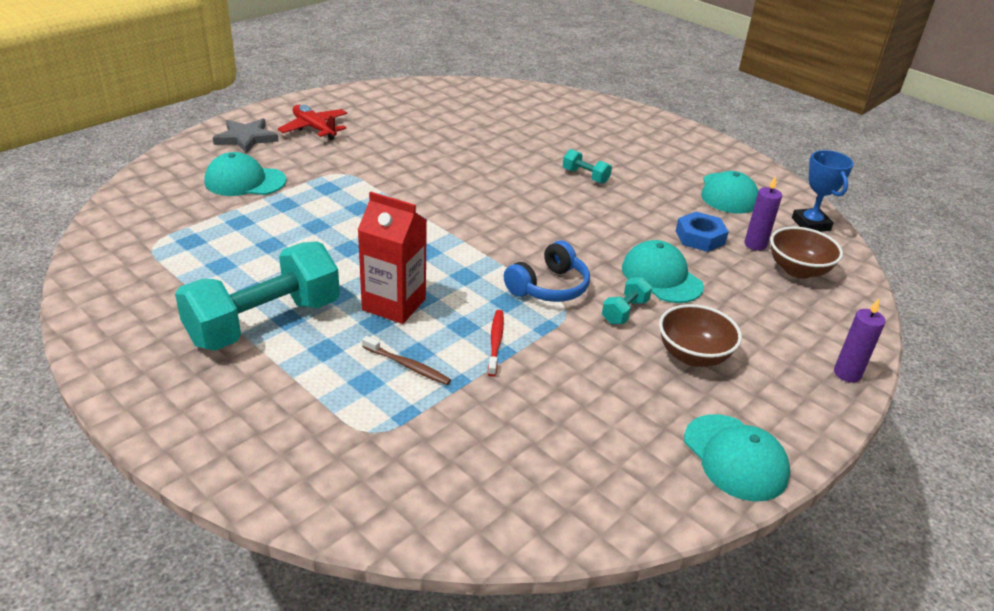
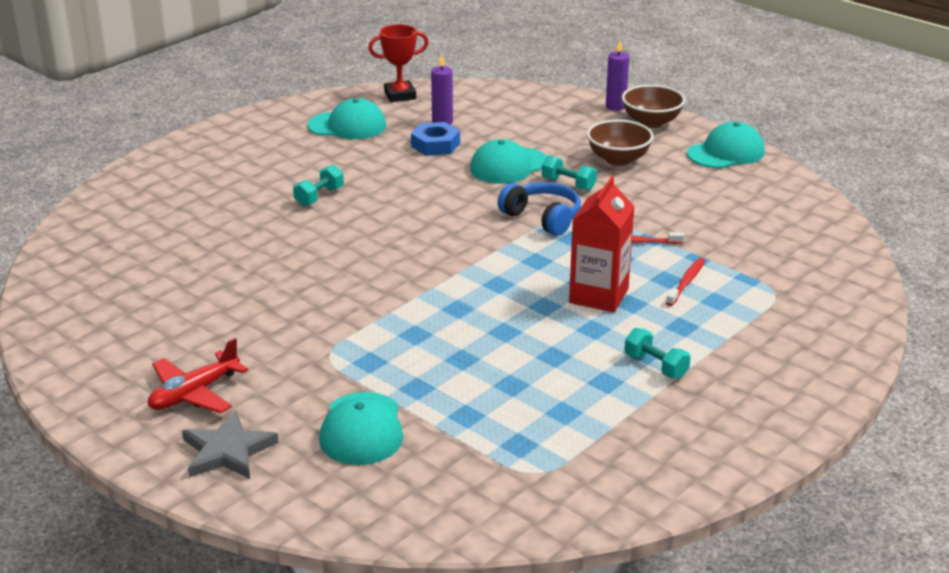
camera: 90 degrees left, 5 degrees down
(264, 322) = (655, 366): turquoise dumbbell -> turquoise dumbbell, size x0.43
(407, 366) = (686, 282): brown toothbrush -> red toothbrush
(798, 270) = (480, 109): brown bowl -> brown bowl (651, 122)
(810, 224) = (400, 95): blue trophy -> red trophy

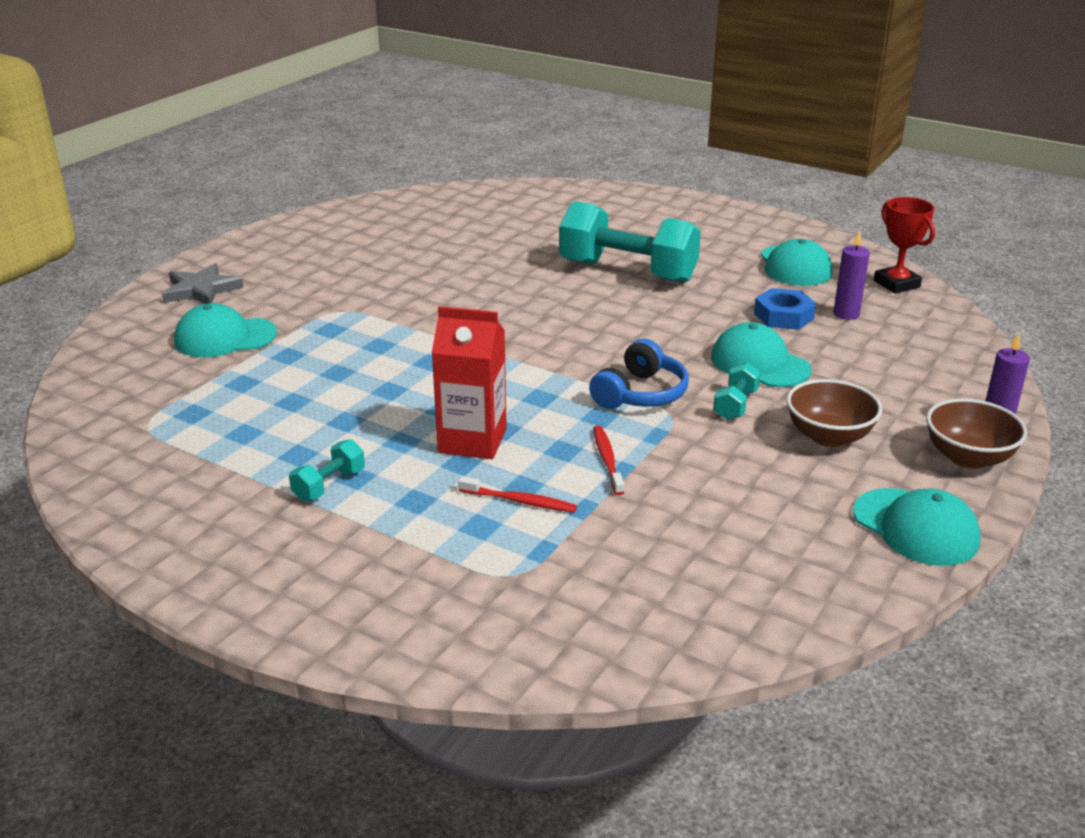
camera: 80 degrees right, 0 degrees up
(194, 393) = (281, 267): red plane -> none
(319, 197) = (627, 272): turquoise dumbbell -> turquoise dumbbell, size x2.35

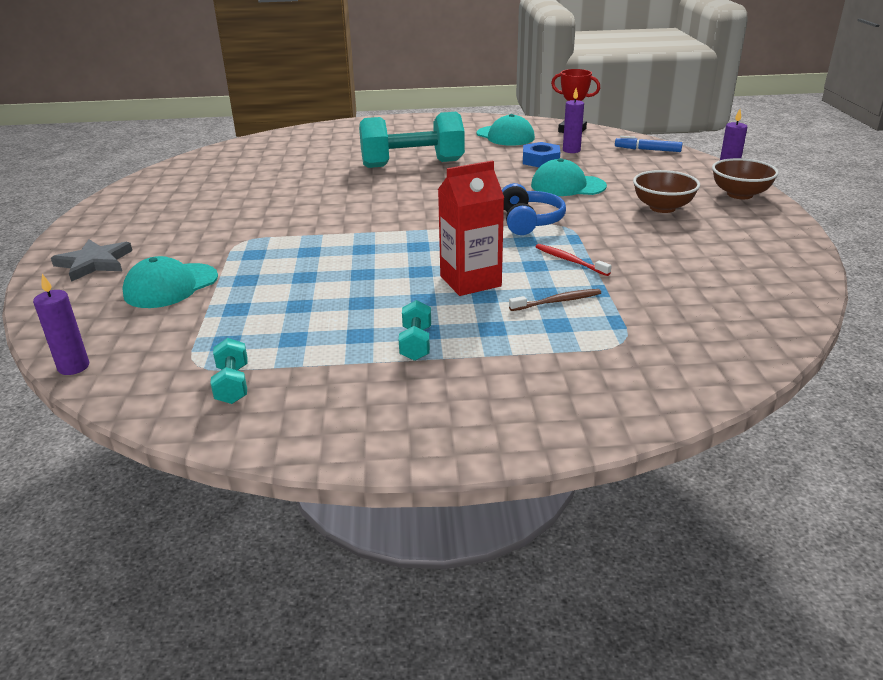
camera: 35 degrees left, 0 degrees up
(70, 388) = (73, 367): none -> purple candle
(519, 501) = (557, 301): red toothbrush -> brown toothbrush
(735, 405) = (590, 209): turquoise dumbbell -> turquoise dumbbell (232, 384)
(915, 527) = (773, 232): turquoise cap -> none
(952, 347) = (647, 150): none -> blue marker

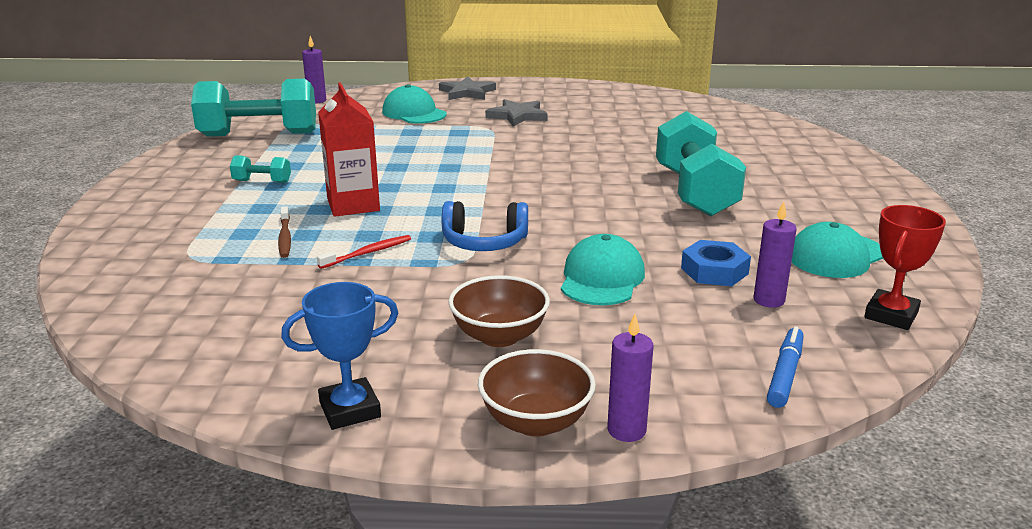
camera: 95 degrees right, 5 degrees down
(205, 230) = (517, 116): none -> grey star
(232, 384) = (259, 134): turquoise dumbbell -> turquoise dumbbell, size x2.35
(777, 238) = (350, 410): none -> blue trophy

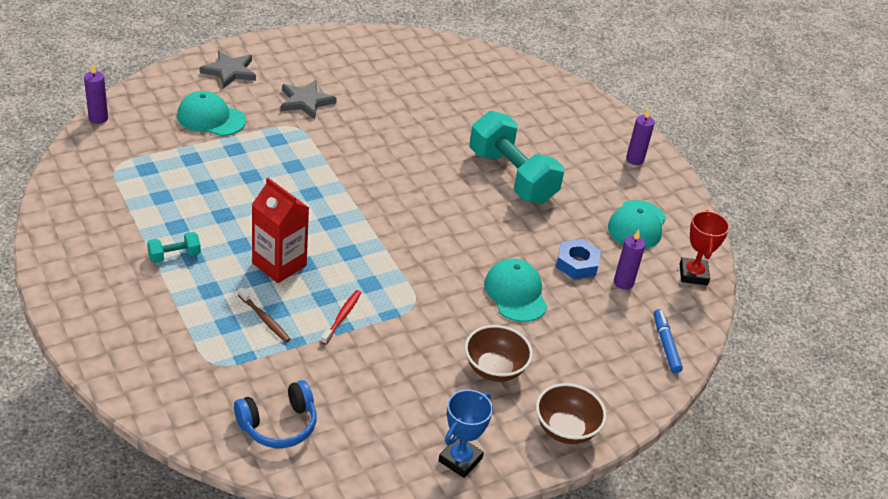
camera: 35 degrees left, 15 degrees up
(259, 134) = (99, 188): turquoise dumbbell -> none
(484, 242) = (412, 279): blue headphones -> blue headphones (278, 425)
(626, 430) = (614, 417): purple candle -> purple candle (634, 160)

